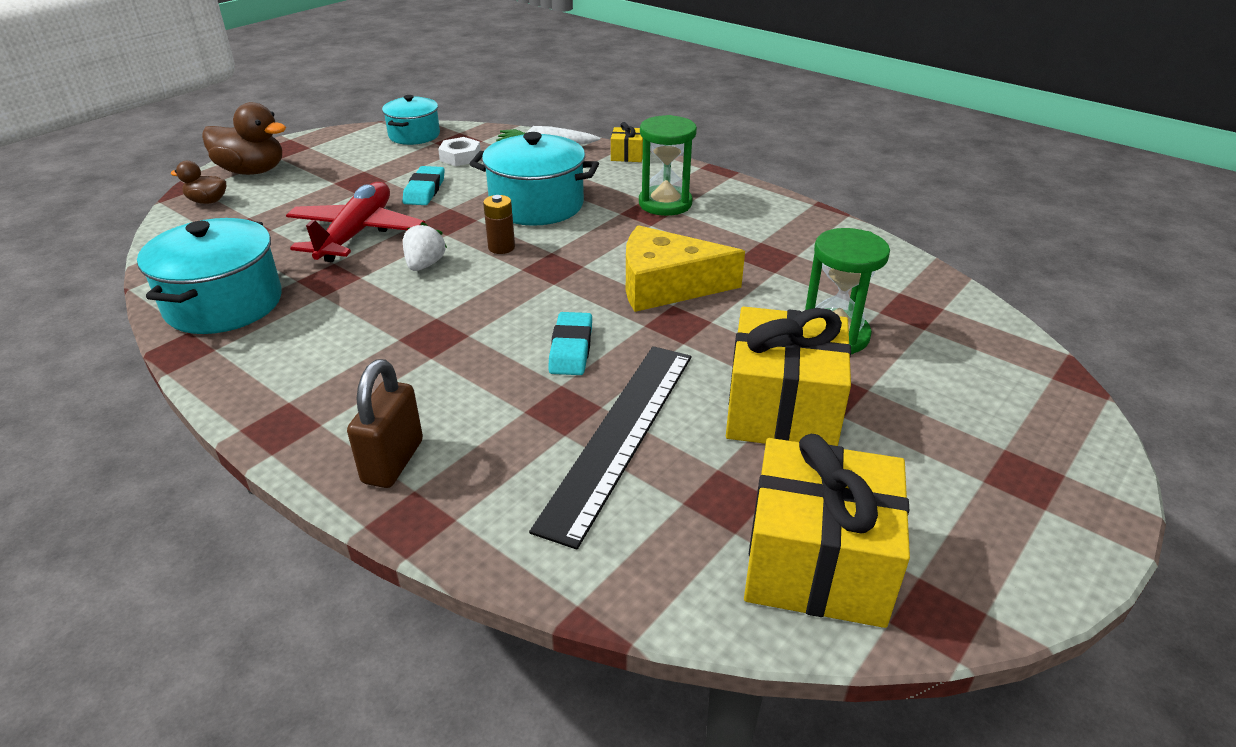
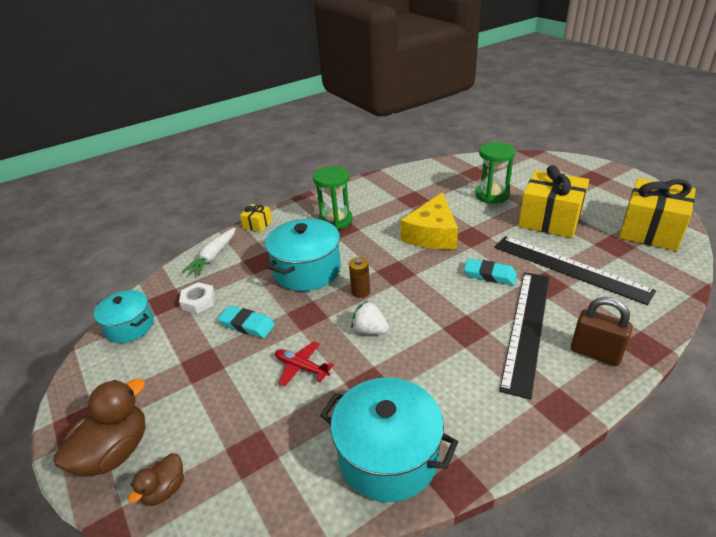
camera: 70 degrees left, 0 degrees up
(357, 233) = (301, 367): red plane -> red plane, size x0.52
(444, 391) = (526, 328): none -> black ruler

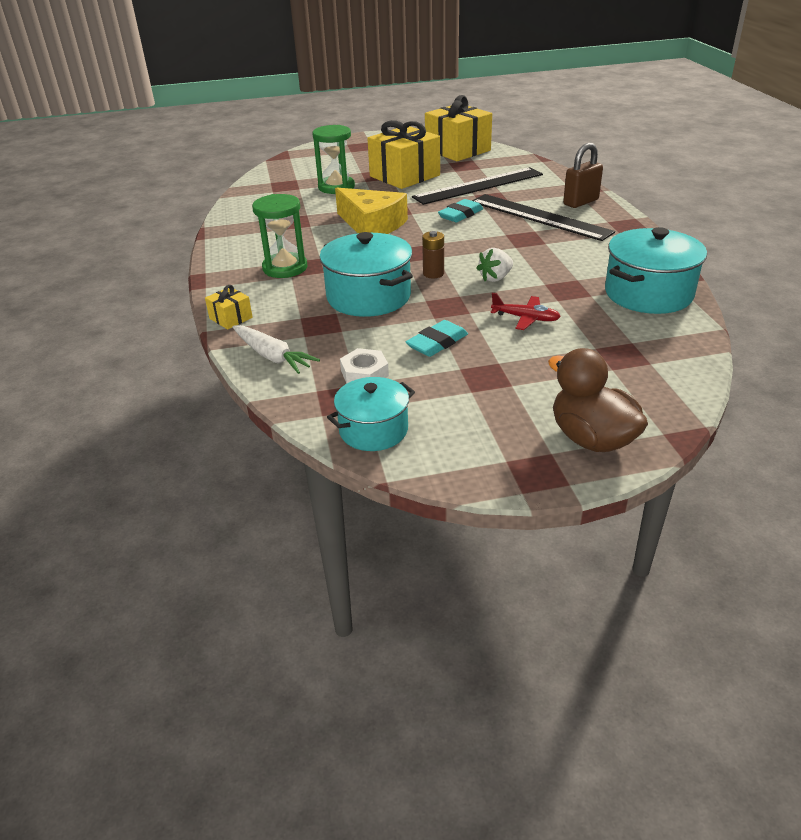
camera: 70 degrees left, 0 degrees up
(165, 490) = (651, 406): brown duck -> none
(301, 367) = (526, 318): red plane -> red plane turned 120 degrees counterclockwise

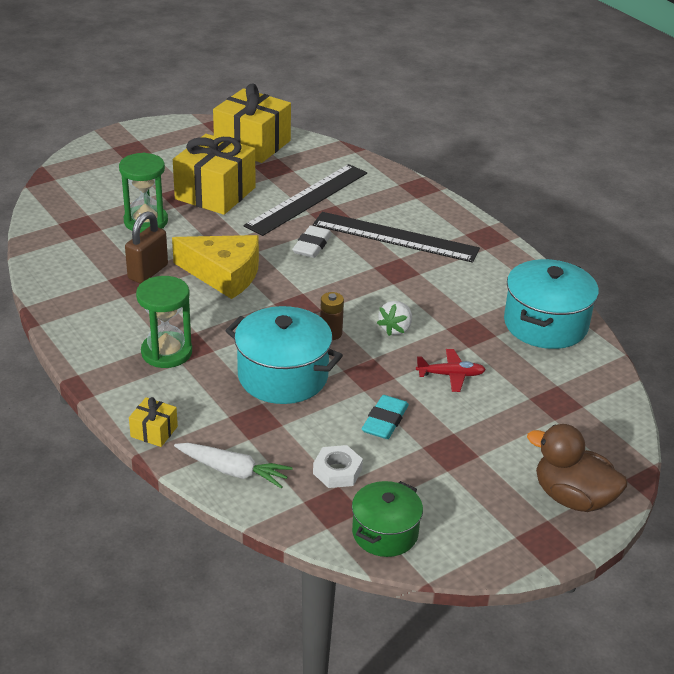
camera: 25 degrees left, 0 degrees up
(373, 430) = (385, 533): turquoise pot -> green pot
(460, 215) = (312, 245): turquoise eraser -> white eraser
(580, 202) = (426, 210): brown padlock -> brown padlock (148, 272)

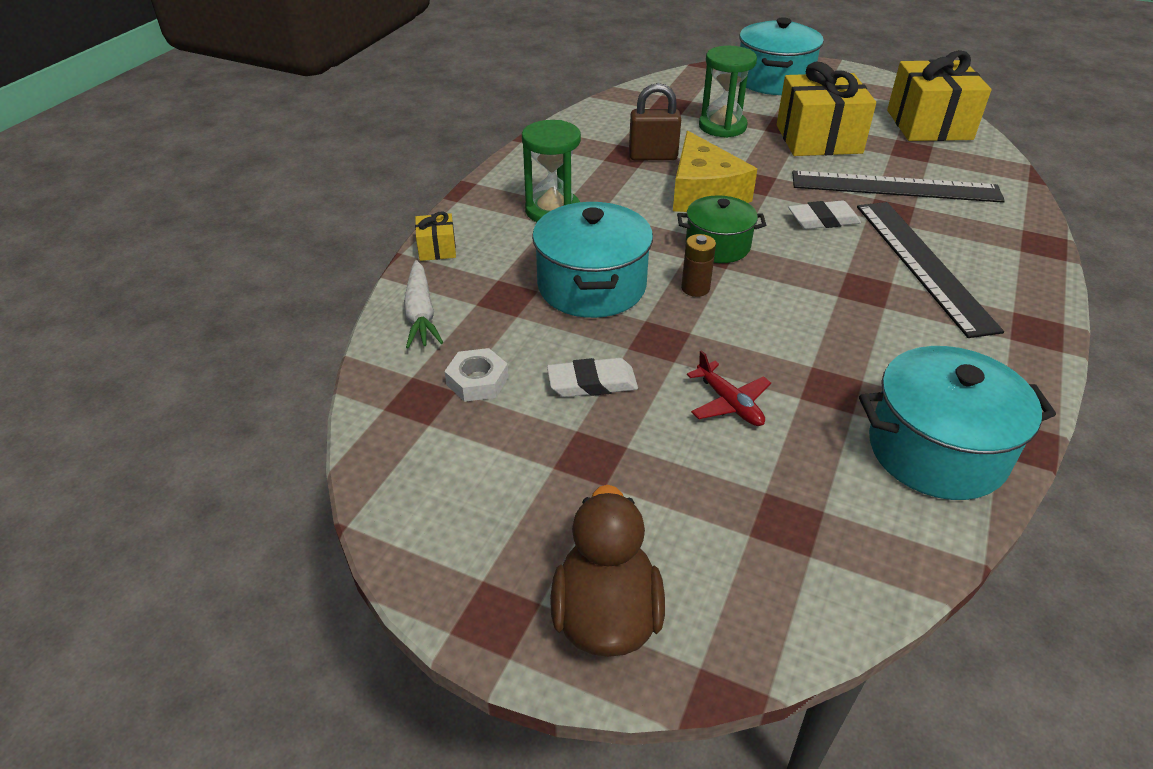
camera: 60 degrees right, 5 degrees up
(109, 165) = (774, 80): none -> turquoise pot
(385, 421) = (592, 383): turquoise eraser -> white eraser
(385, 533) = (405, 456): green pot -> green pot (717, 246)
(395, 329) = (760, 328): white strawberry -> none

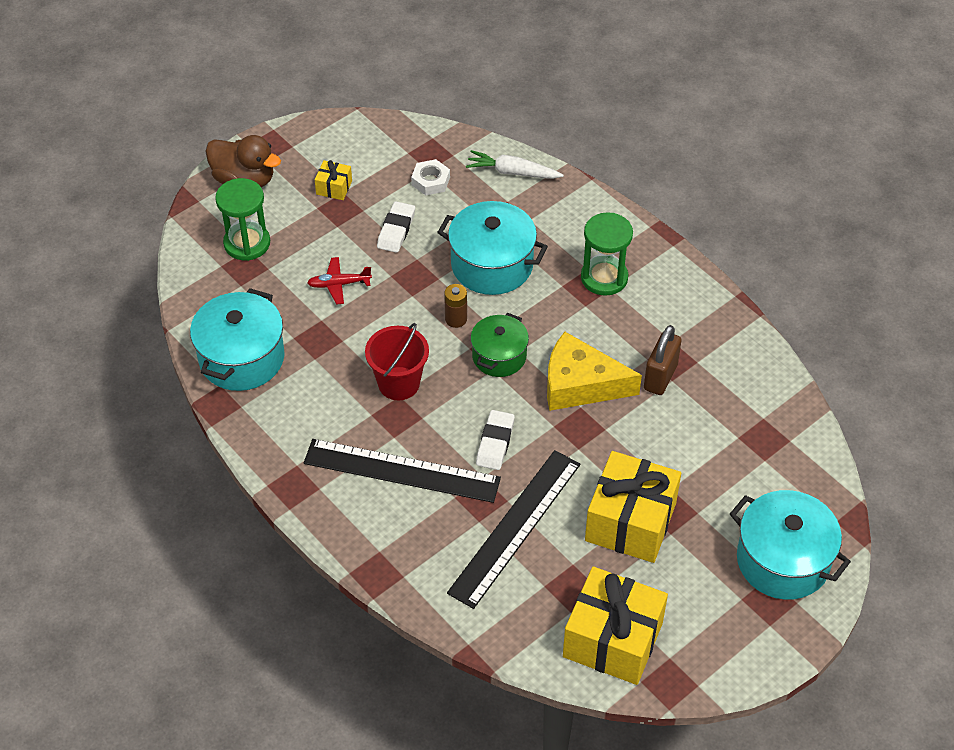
camera: 115 degrees right, 10 degrees up
(437, 249) = (586, 198): yellow gift -> yellow gift (334, 187)
(722, 126) = (694, 457): green hourglass -> green hourglass (247, 243)
(823, 301) = (399, 383): none -> red bucket

